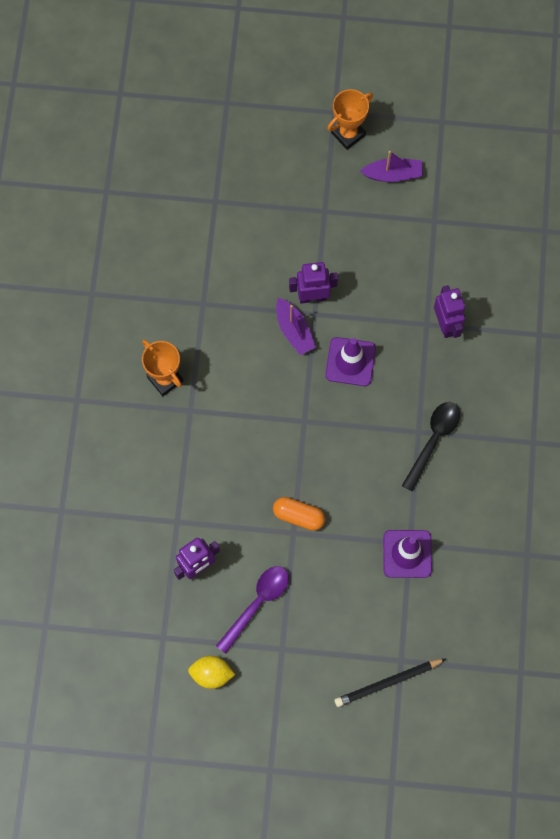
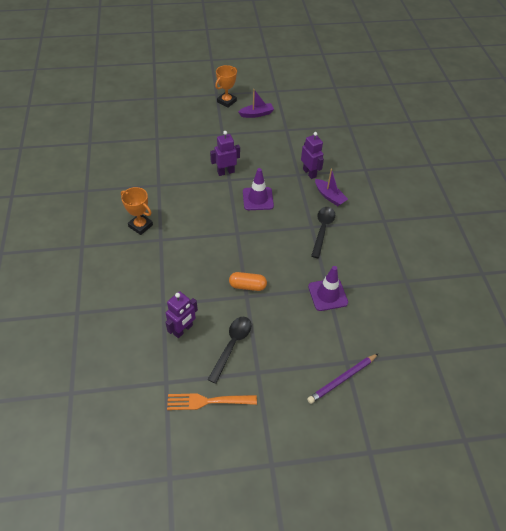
camera: 15 degrees left, 20 degrees down
(211, 674) = (208, 401): yellow lemon -> orange fork
(257, 603) = (232, 345): purple spoon -> black spoon
(294, 331) = (218, 189): purple boat -> purple boat (329, 196)
(387, 683) = (342, 379): black pencil -> purple pencil

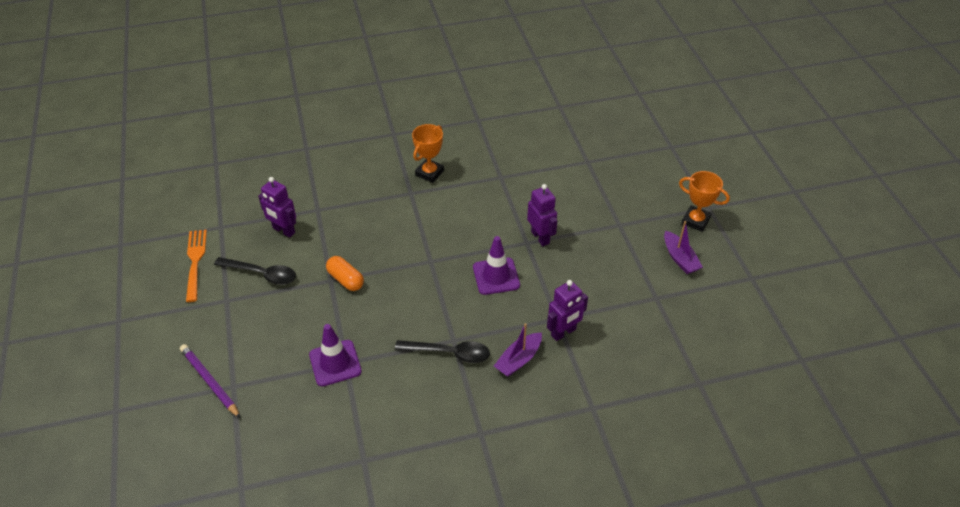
camera: 85 degrees right, 5 degrees down
(247, 286) = (346, 279): orange capsule -> orange capsule turned 45 degrees counterclockwise

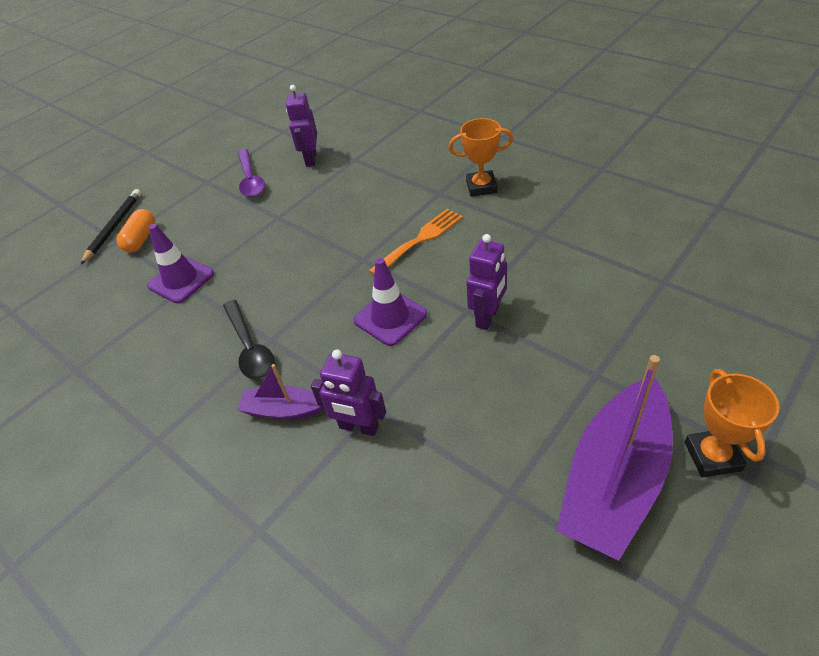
camera: 60 degrees right, 0 degrees up
(195, 262) = (234, 144): orange fork -> orange fork (419, 240)
(209, 381) = (114, 227): purple pencil -> black pencil
(262, 274) = (251, 180): black spoon -> purple spoon
(346, 279) = (287, 225): orange capsule -> orange capsule (141, 239)
(680, 258) = (614, 479): purple boat -> purple boat, size x1.99

